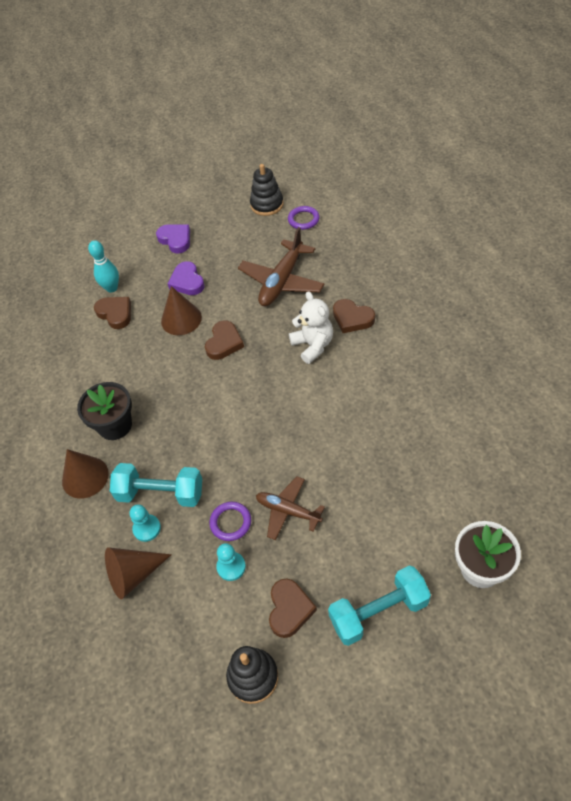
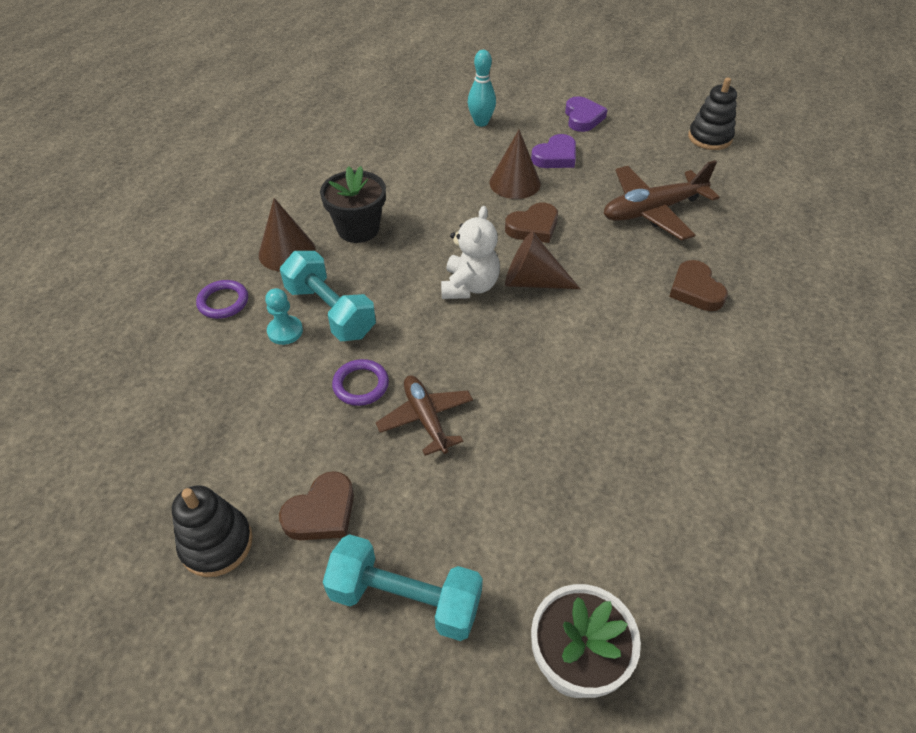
camera: 35 degrees right, 5 degrees down
(115, 313) = (461, 144): brown heart -> none
(133, 575) = (229, 360): brown cone -> brown cone (532, 281)
(187, 281) = (555, 156): purple heart -> purple heart turned 150 degrees counterclockwise
(231, 567) = (315, 424): turquoise pawn -> none
(303, 219) = (736, 171): purple ring -> purple ring (223, 302)
(313, 345) = (623, 287): white teddy bear -> white teddy bear (469, 286)

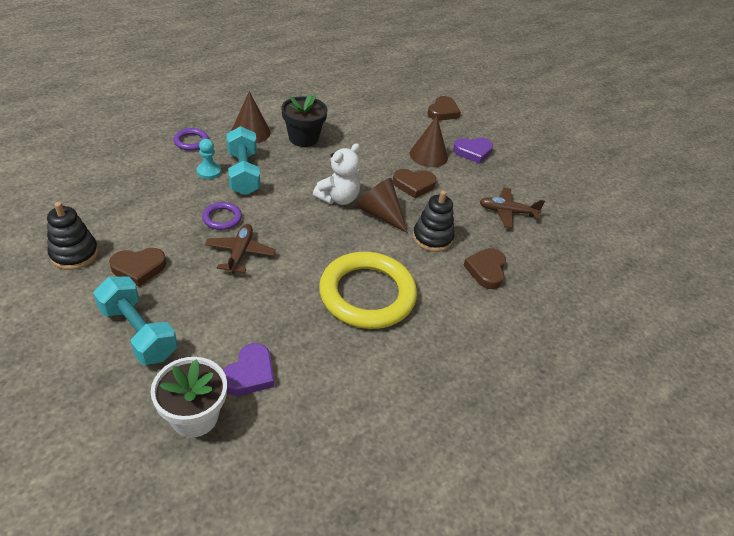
camera: 25 degrees right, 5 degrees down
(481, 122) = (443, 112): turquoise bowling pin -> brown heart
(583, 118) = (517, 137): purple heart -> purple heart (250, 374)
(610, 387) = (367, 294): none -> yellow ring
(652, 211) = (507, 212): brown plane -> brown plane, size x0.64
(709, 138) = (601, 187): black stacking toy -> black stacking toy (432, 238)

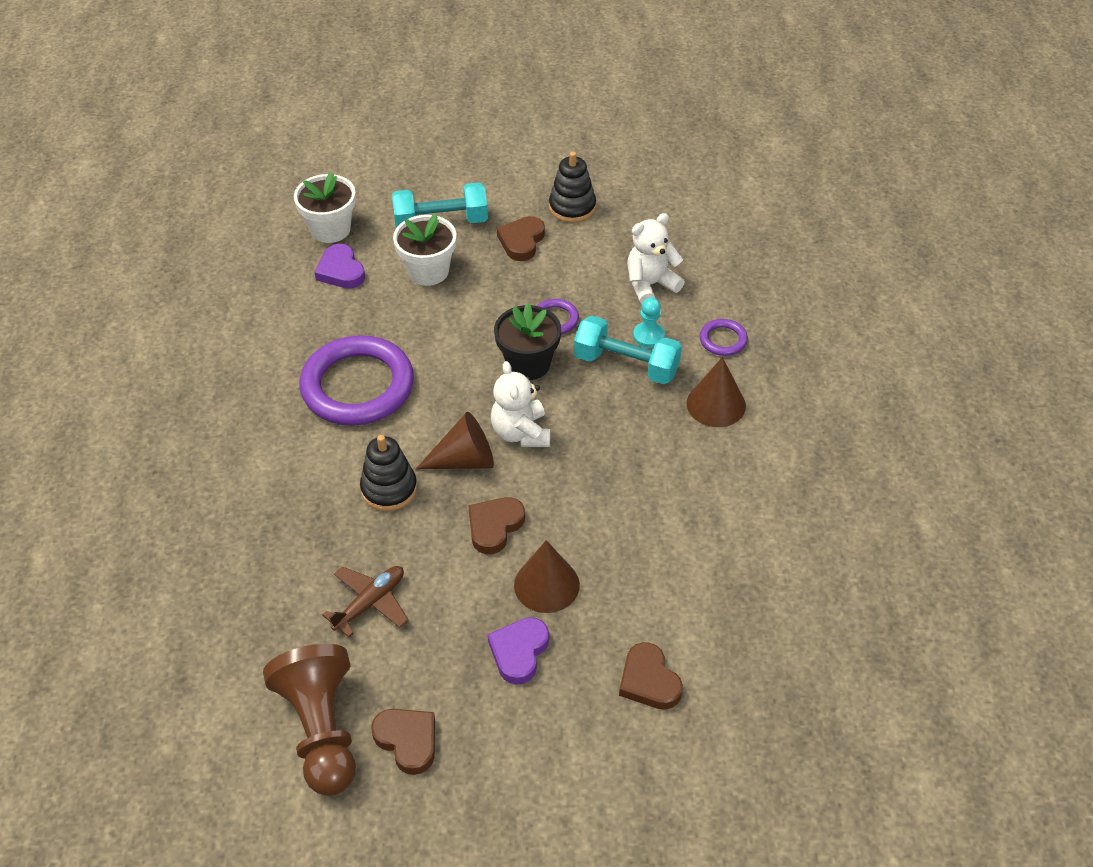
camera: 130 degrees right, 5 degrees up
(154, 184) = (650, 285): none -> white teddy bear
(212, 311) = (428, 271): none -> white flower pot
(240, 253) = (490, 314): brown plane -> none
(303, 138) = (671, 455): black flower pot -> black flower pot (528, 364)
(367, 294) = (357, 386): yellow ring -> purple ring
(486, 270) = (302, 510): brown heart -> brown heart (407, 741)
(583, 198) = (322, 730): none -> brown pawn

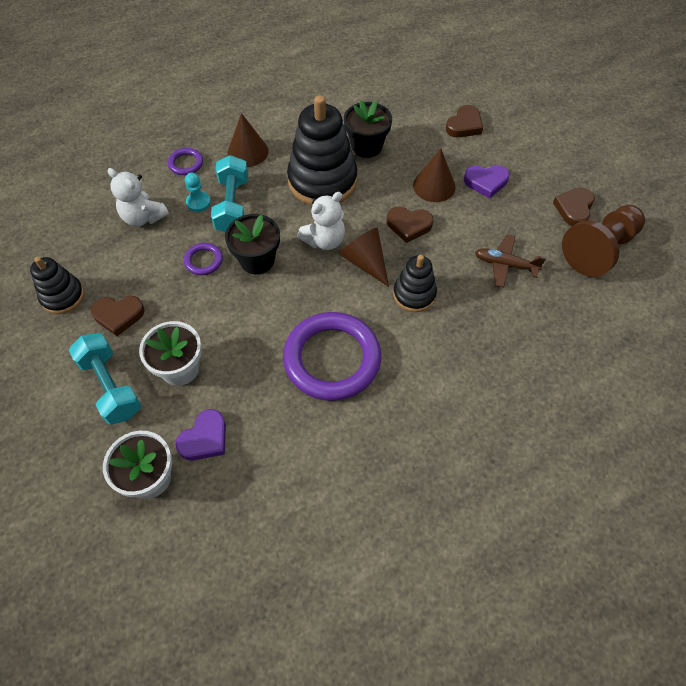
camera: 115 degrees left, 10 degrees up
(622, 464) = (322, 181): none -> black stacking toy
(663, 536) = (366, 146): none -> black flower pot

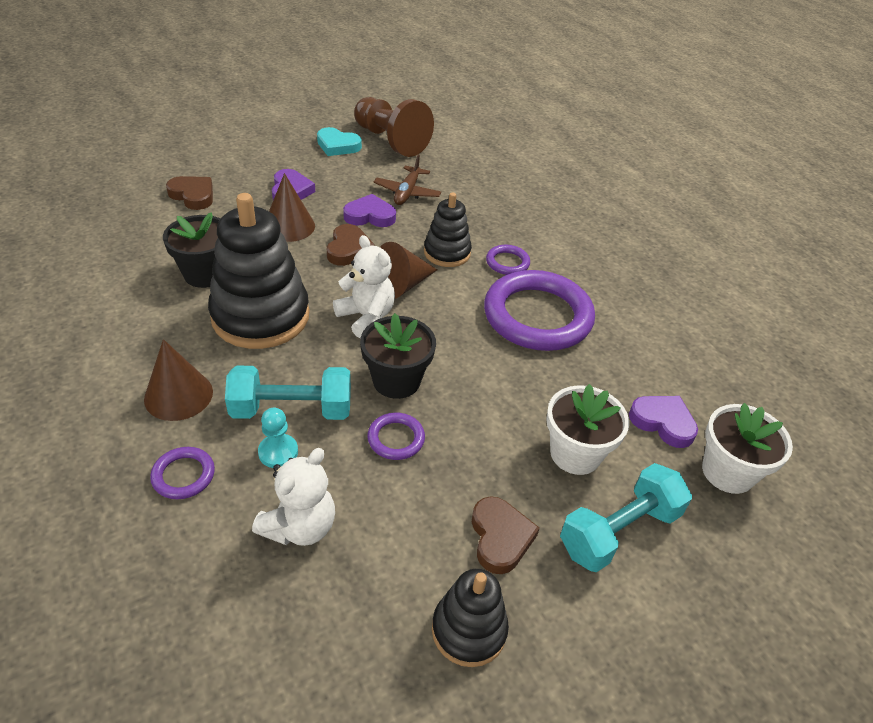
camera: 95 degrees left, 15 degrees down
(406, 341) = (507, 262): none -> purple ring
(460, 238) = (370, 216): none -> purple heart
(574, 209) = (337, 146): brown heart -> turquoise heart

